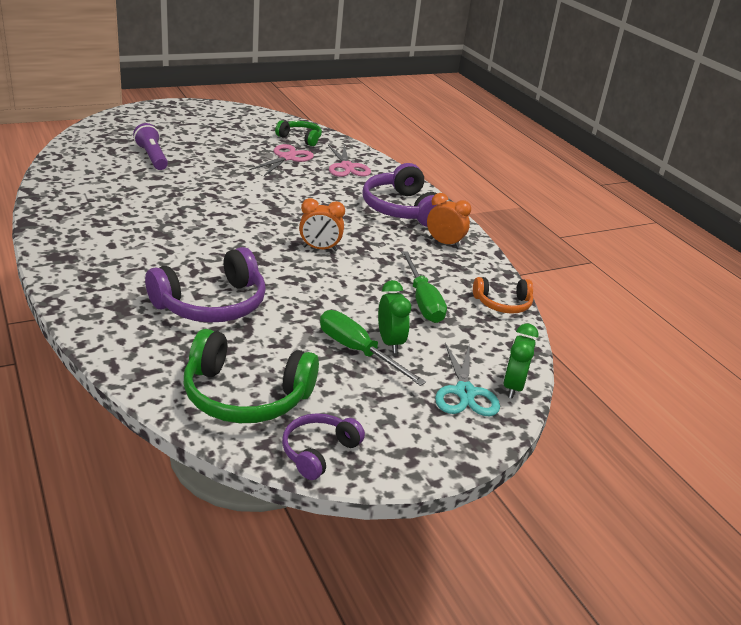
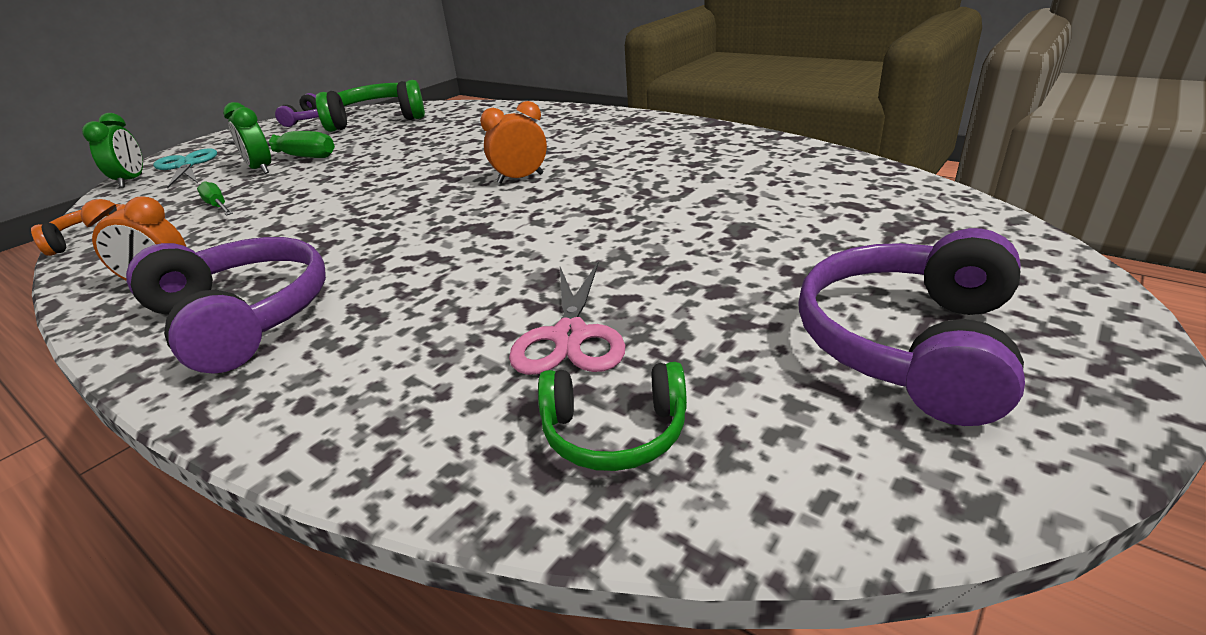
camera: 160 degrees right, 0 degrees up
(152, 157) = (784, 222): purple flashlight -> none
(212, 304) = (453, 139): purple headphones -> purple headphones (909, 344)
(320, 249) = (374, 208): orange clock -> orange clock (520, 178)
(347, 167) = (406, 380): pink scissors -> none
(422, 301) = (218, 206): green screwdriver -> green screwdriver, size x0.63

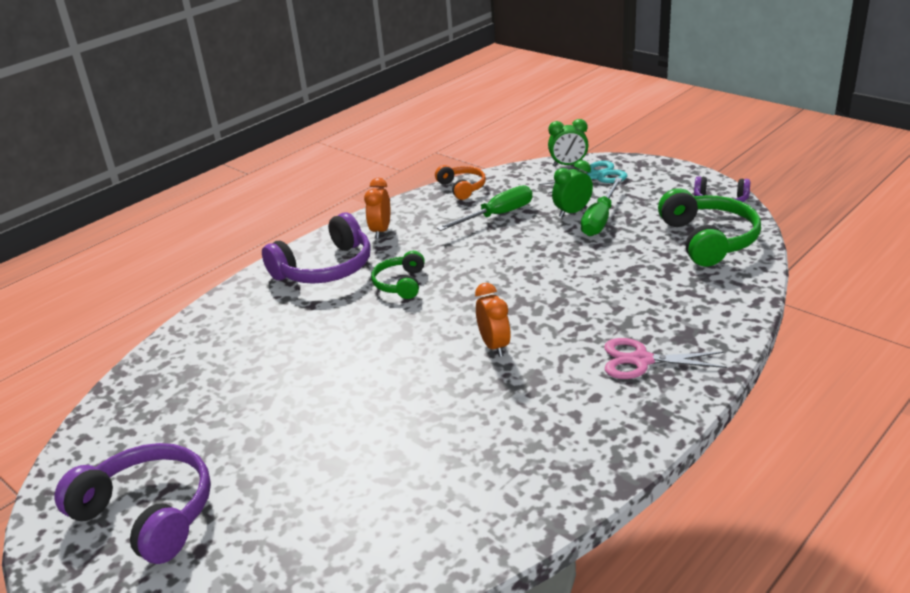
camera: 95 degrees right, 0 degrees up
(218, 206) = (497, 215): green screwdriver -> green screwdriver, size x1.59
(570, 336) = (238, 381): pink scissors -> pink scissors (641, 360)
(614, 432) = (154, 397): green headphones -> green headphones (400, 284)

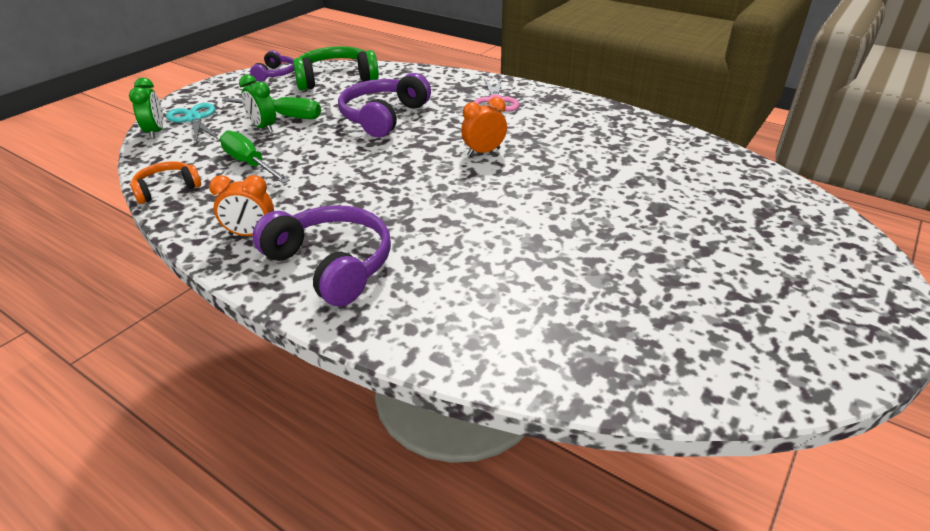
camera: 100 degrees left, 5 degrees up
(148, 514) = (777, 300): purple headphones -> purple headphones (383, 117)
(400, 284) = (377, 207): green headphones -> none

